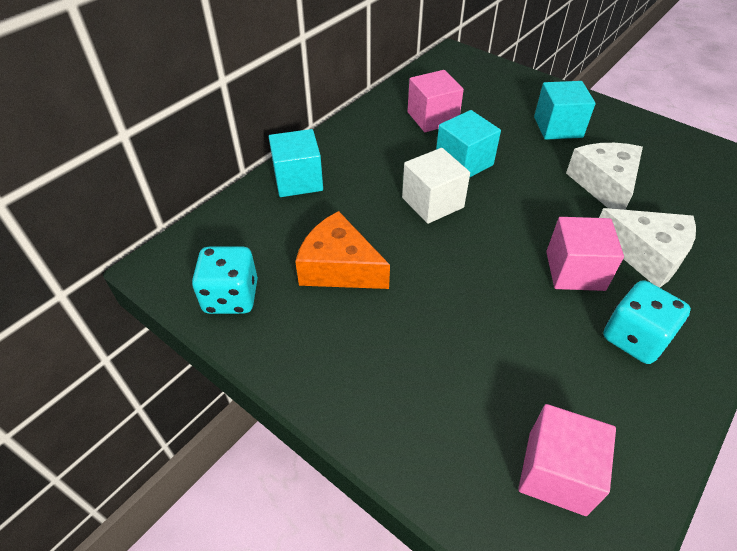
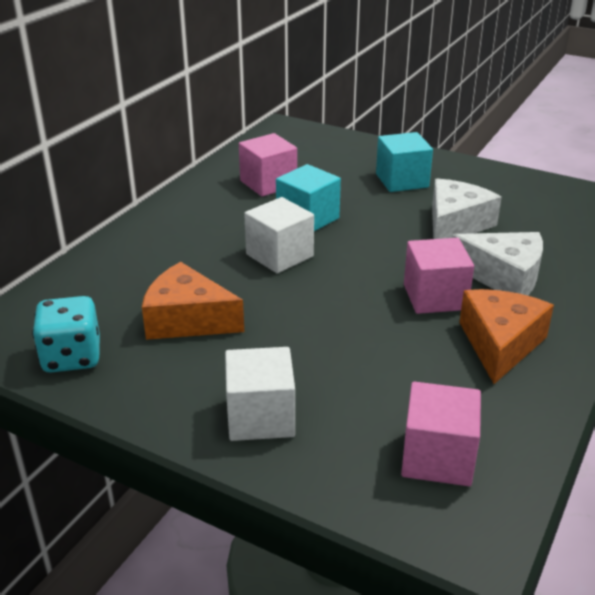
camera: 10 degrees left, 15 degrees down
(298, 180) = (129, 250): turquoise cube -> none
(391, 394) = (260, 417): none -> white cube
(604, 185) = (455, 224): white cheese -> white cheese turned 45 degrees clockwise
(634, 338) = (500, 344): turquoise dice -> orange cheese

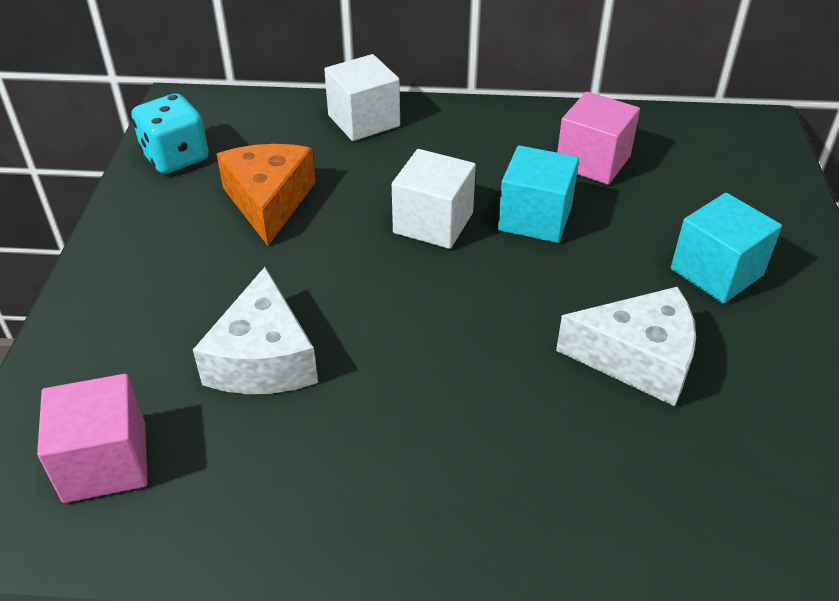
camera: 65 degrees right, 10 degrees up
(260, 417) = (130, 303): white cube -> white cube (364, 121)
(435, 297) = (428, 382): pink cube -> none
(500, 344) = (354, 475): orange cheese -> none
(503, 277) = (528, 444): white cheese -> white cheese (263, 358)

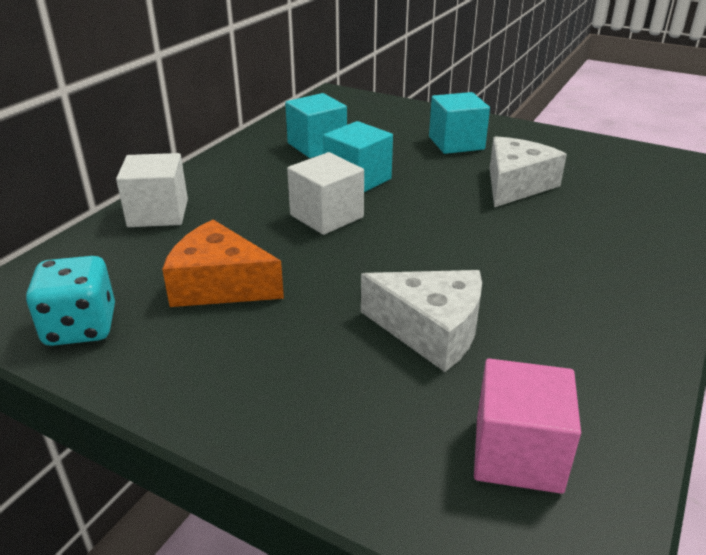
camera: 65 degrees left, 10 degrees down
(593, 161) = (317, 146): pink cube -> turquoise cube

